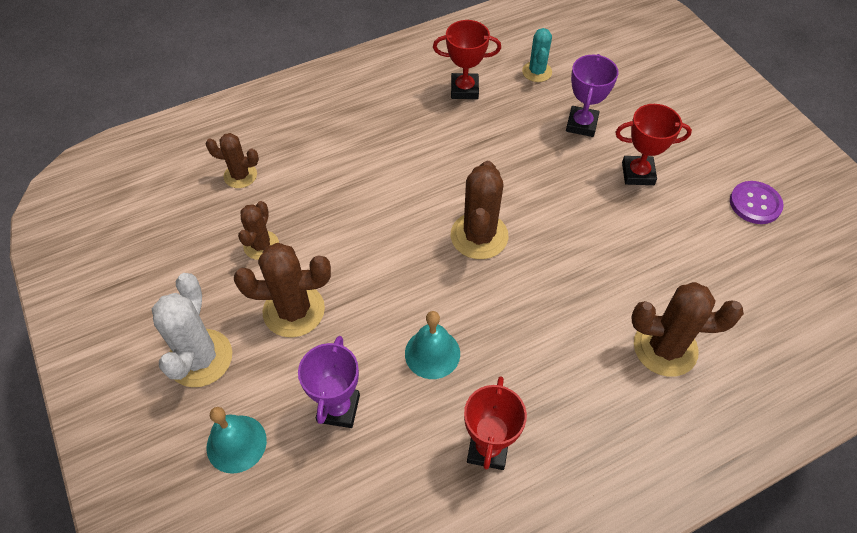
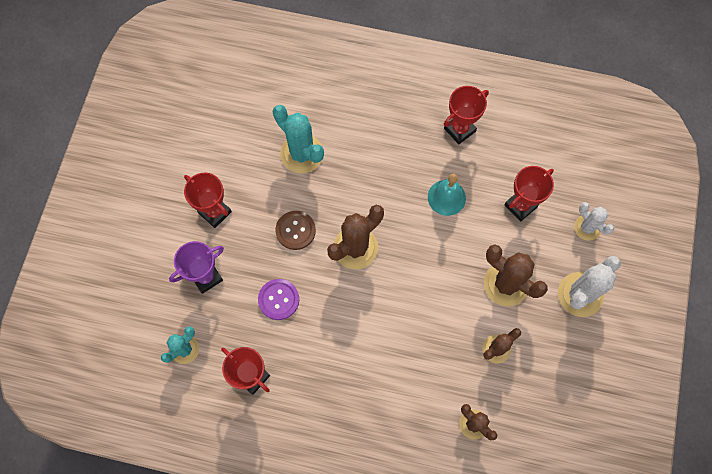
camera: 140 degrees left, 15 degrees up
(236, 443) = (587, 228): turquoise bell -> white cactus
(338, 408) = (520, 206): purple trophy -> red trophy
(550, 210) = (295, 230): none -> brown button
(626, 282) = (302, 154): none -> turquoise cactus
(665, 348) = (322, 107): brown cactus -> none
(755, 204) = (173, 139): purple button -> purple button (278, 299)

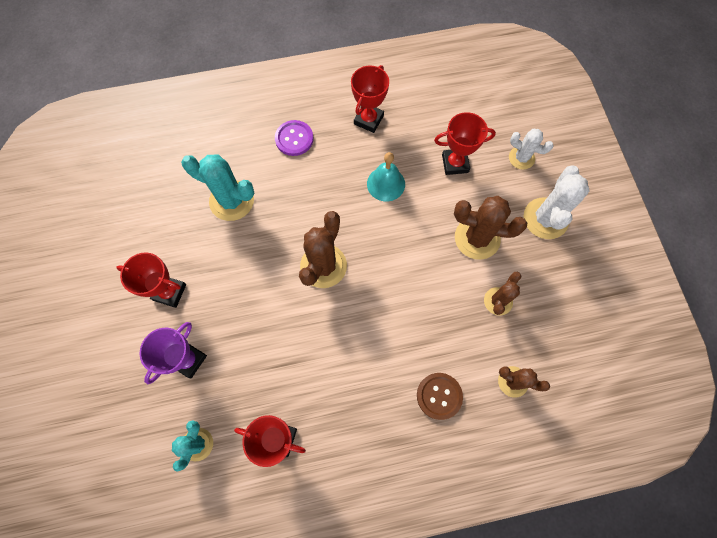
camera: 25 degrees left, 0 degrees up
(278, 299) = (271, 349): purple button -> purple button (294, 139)
(295, 230) = (258, 275): brown button -> brown button (439, 396)
(520, 206) = (455, 163): red trophy -> red trophy turned 60 degrees clockwise

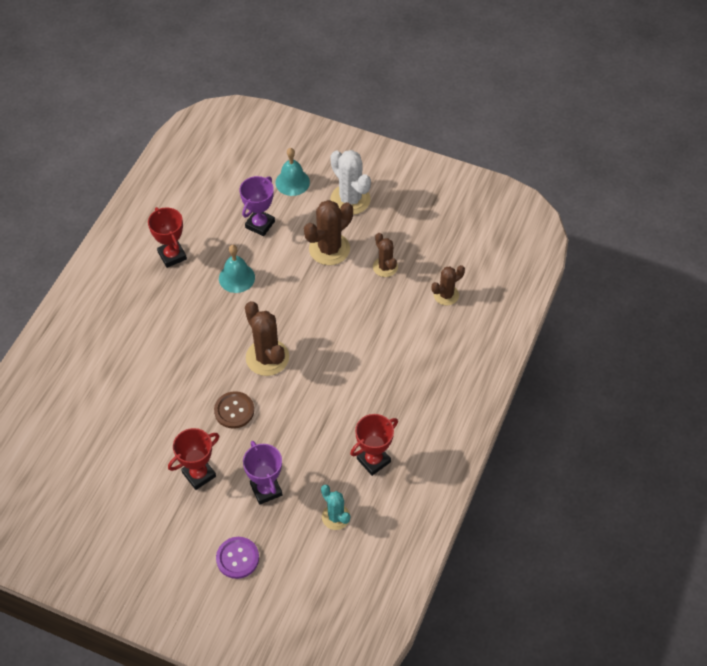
camera: 55 degrees left, 15 degrees down
(231, 201) = (157, 389): turquoise cactus -> none
(294, 139) = (142, 315): purple button -> purple button (237, 558)
(439, 396) = (421, 344): brown button -> brown button (234, 411)
(455, 163) = (260, 224): red trophy -> purple trophy
(521, 158) = (292, 182): white cactus -> turquoise bell

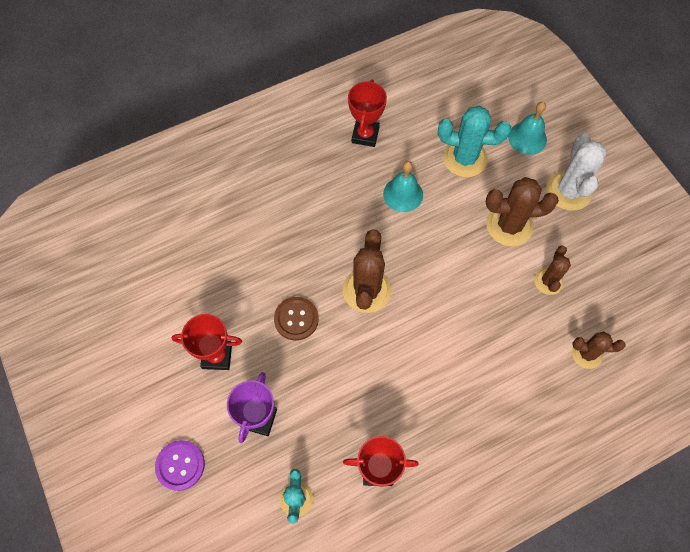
camera: 40 degrees right, 10 degrees up
(260, 224) = (464, 158): purple trophy -> turquoise cactus

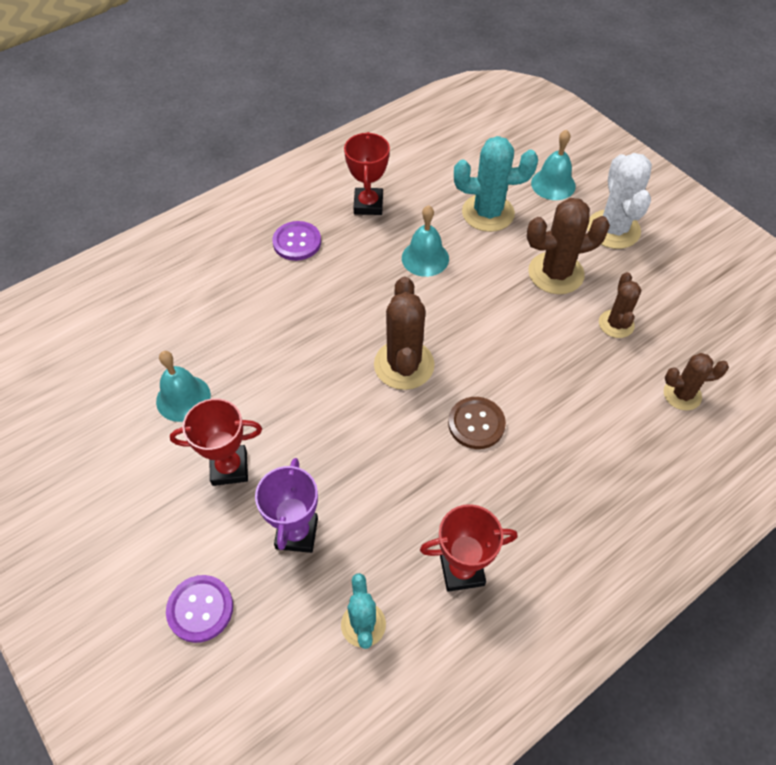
camera: 10 degrees left, 10 degrees down
(190, 291) = (183, 398): none -> turquoise bell
(296, 319) = (323, 410): brown button -> brown button (476, 424)
(300, 163) = (297, 242): none -> purple button

